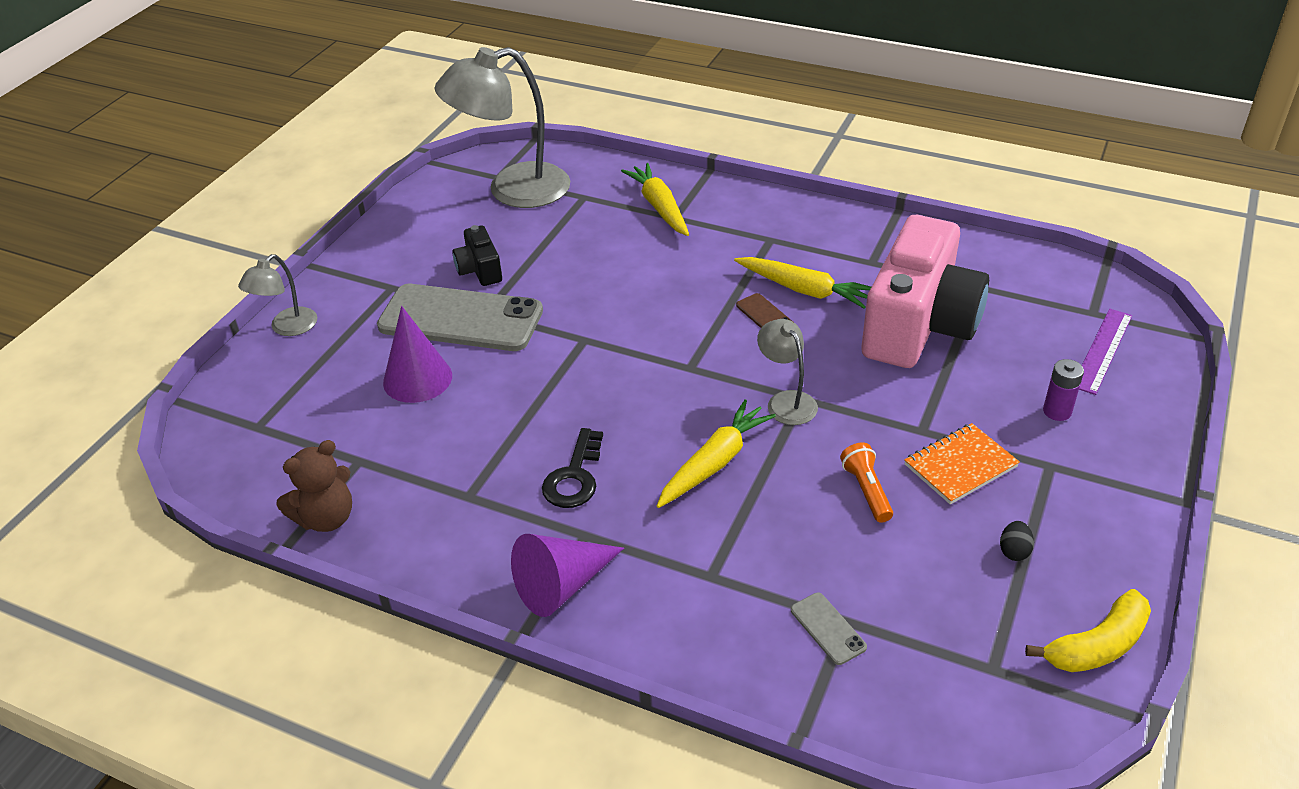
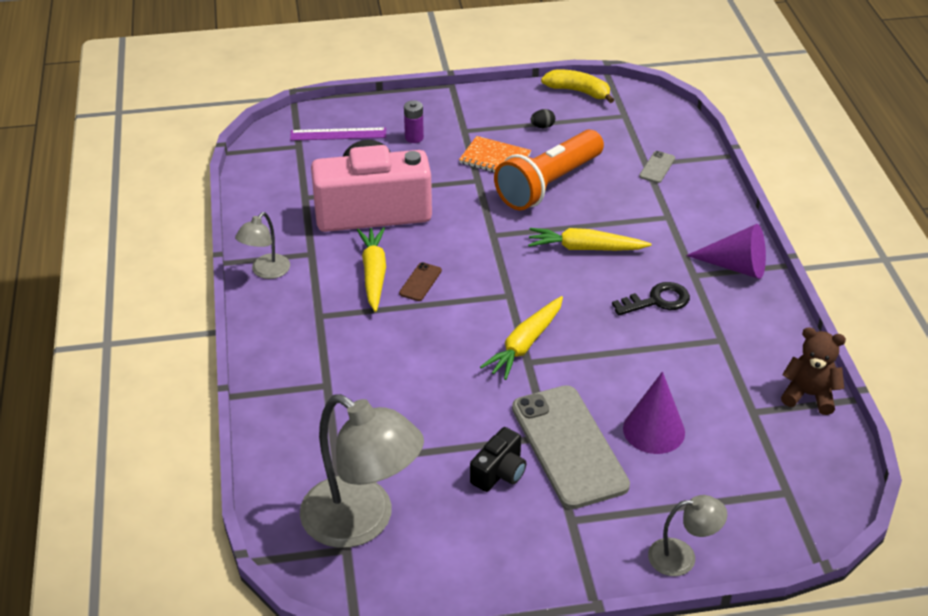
camera: 125 degrees left, 0 degrees up
(659, 207) = (318, 401): yellow carrot -> yellow carrot (525, 344)
(786, 401) = (502, 240): grey lamp -> grey lamp (266, 272)
(866, 490) = (548, 185): orange flashlight -> orange flashlight, size x2.32

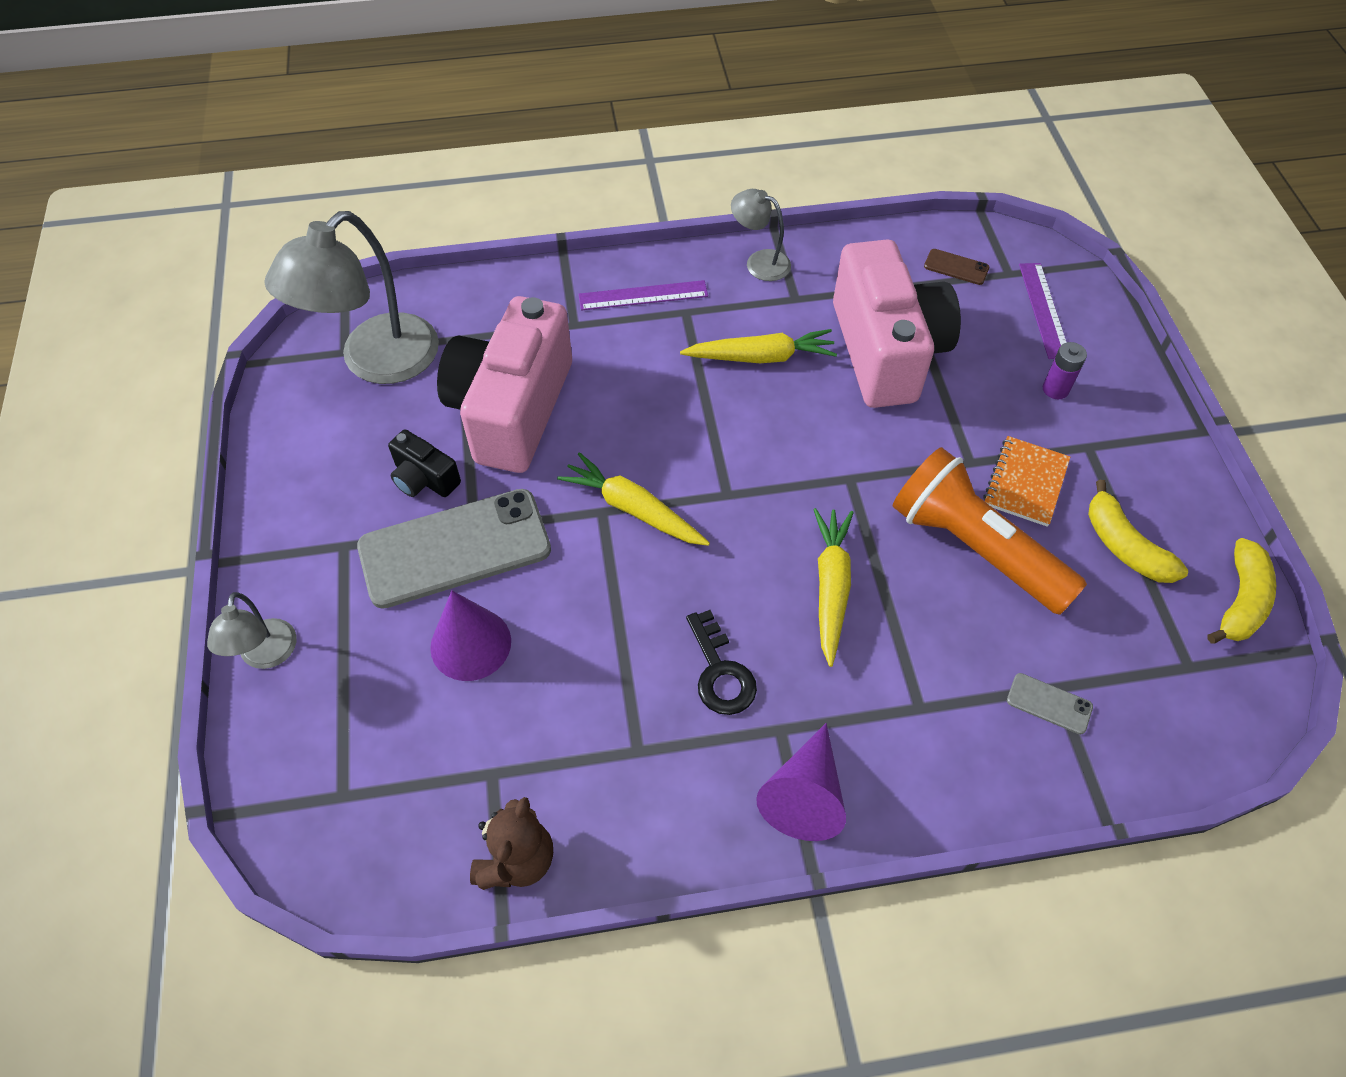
camera: 90 degrees right, 15 degrees up
(297, 341) = (643, 296): none -> purple ruler
(420, 282) = (748, 402): brown phone -> brown phone (956, 267)
(424, 420) = (512, 409): none -> pink camera
(542, 126) = (1124, 546): black egg -> yellow banana

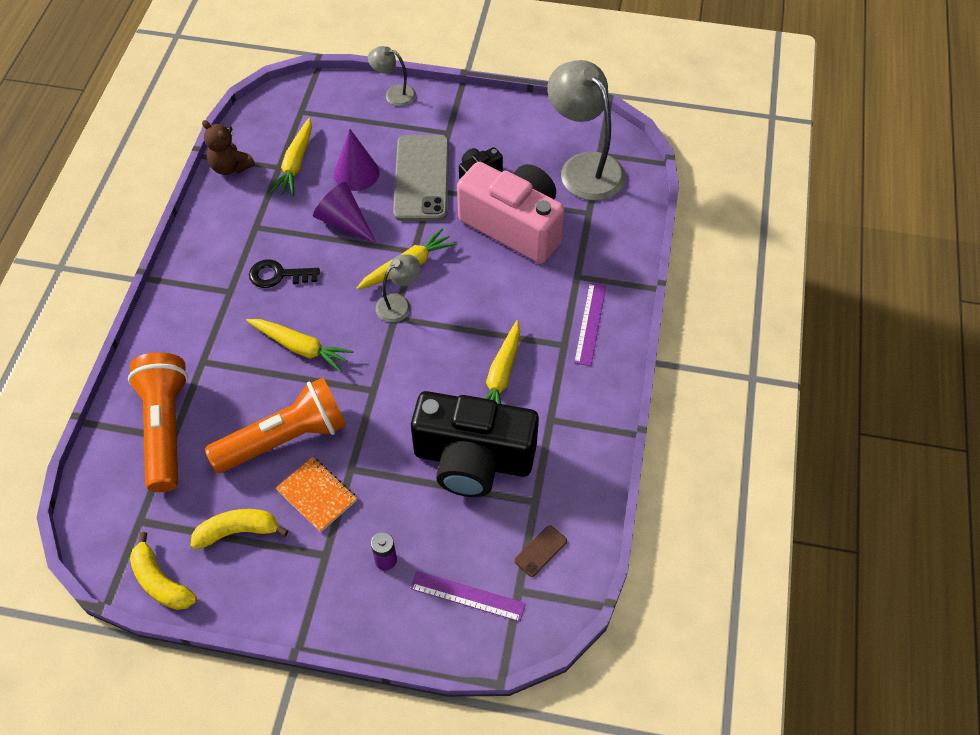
camera: 110 degrees right, 0 degrees up
(476, 747) = (296, 164): none -> yellow carrot
(759, 262) = (598, 409): grey lamp -> grey lamp (399, 304)
(804, 795) = (189, 289): purple cone -> purple cone (344, 222)
(886, 351) = (473, 459): pink camera -> black camera
(1049, 703) = (165, 428): grey phone -> orange flashlight

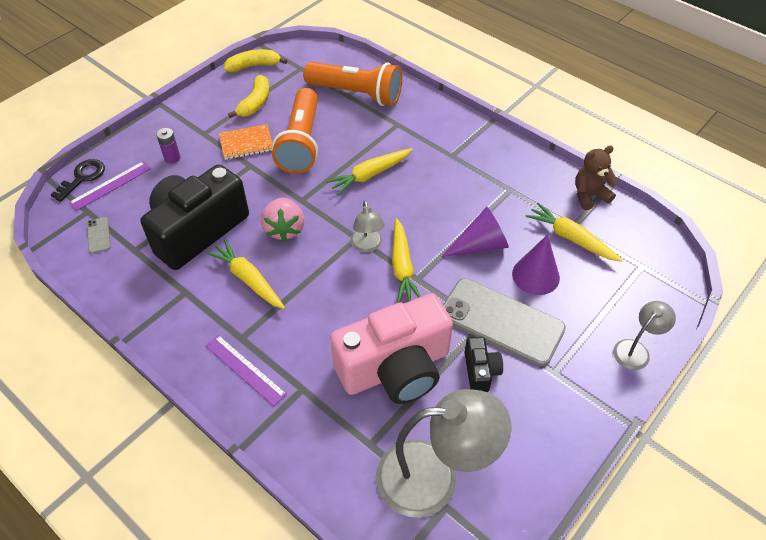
camera: 120 degrees right, 5 degrees down
(278, 275) = (449, 185): black key -> black key (82, 177)
(421, 382) = (284, 229): none -> pink strawberry
(540, 551) = (98, 235): brown phone -> grey phone

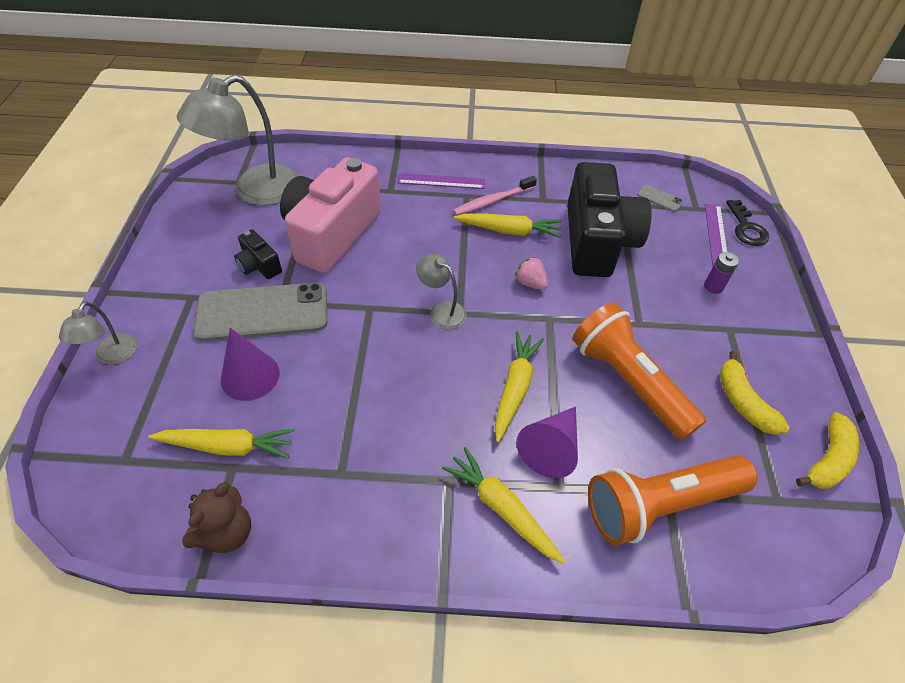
camera: 140 degrees right, 0 degrees up
(226, 317) = (493, 201): none -> pink toothbrush
(246, 143) = (677, 344): orange notebook -> none
(284, 229) = (530, 283): pink strawberry -> pink strawberry, size x0.63
(402, 267) = (391, 310): yellow carrot -> yellow carrot (502, 508)
(480, 245) = (330, 376): purple cone -> purple cone (551, 448)

